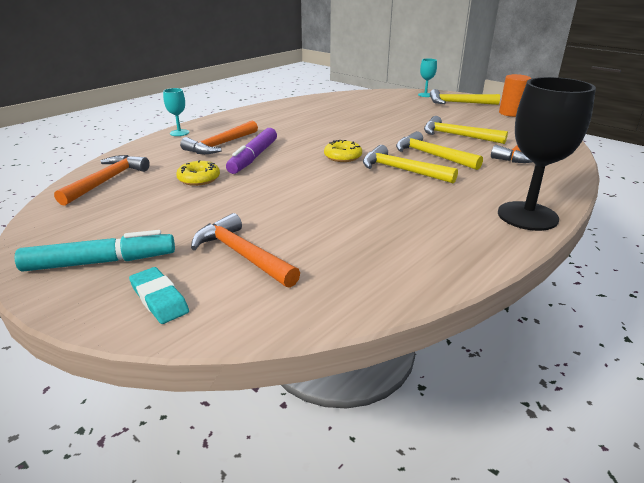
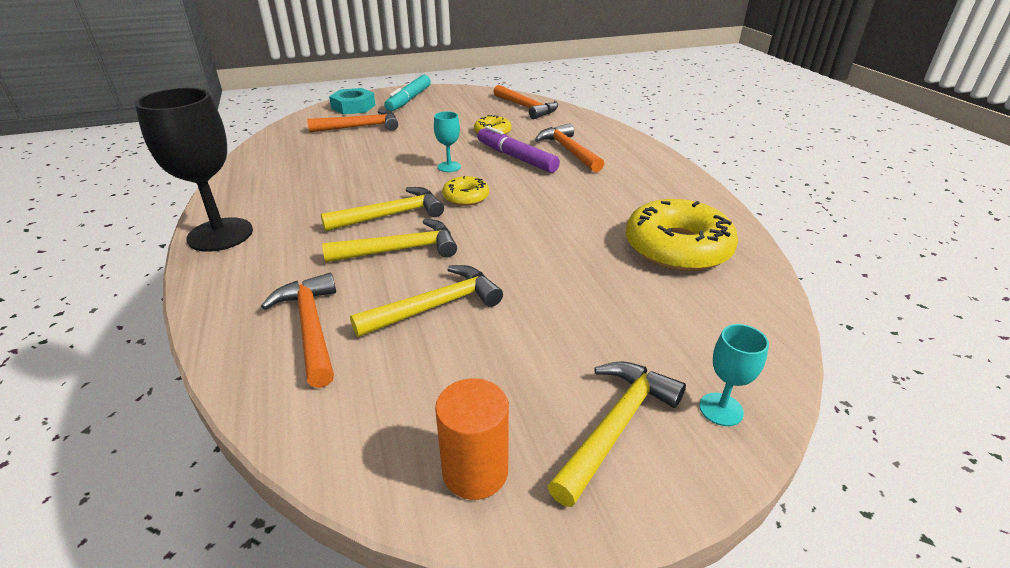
camera: 120 degrees right, 5 degrees up
(159, 299) = (353, 107): turquoise eraser -> turquoise nut
(179, 133) = (626, 140): turquoise goblet -> turquoise goblet (449, 167)
(329, 107) = (677, 248): none -> yellow donut

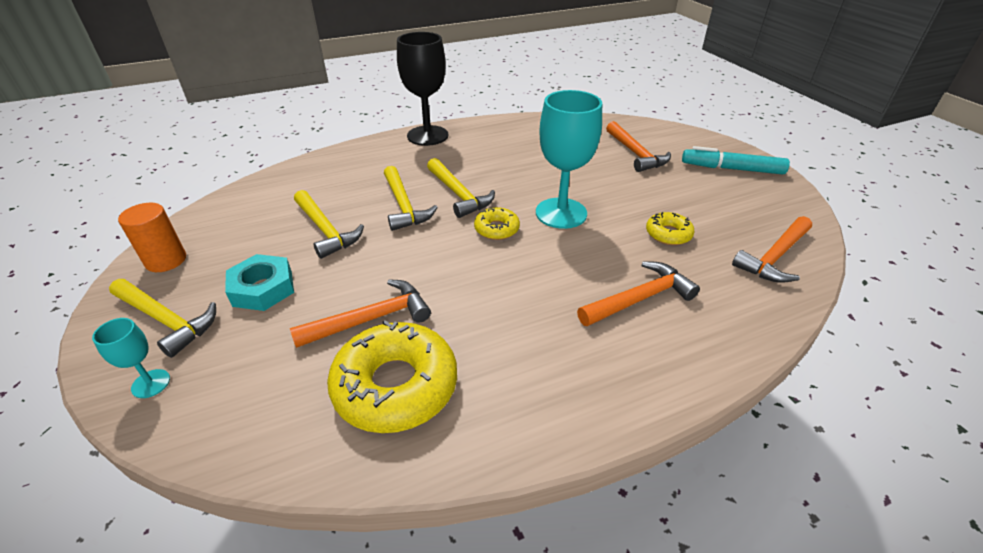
camera: 85 degrees right, 5 degrees up
(311, 327) = (316, 186): orange hammer -> orange hammer (371, 319)
(353, 107) = (686, 142): turquoise nut -> turquoise nut (263, 288)
(449, 167) = (561, 213): turquoise goblet -> turquoise goblet, size x2.12
(516, 158) = (600, 256): purple marker -> none

